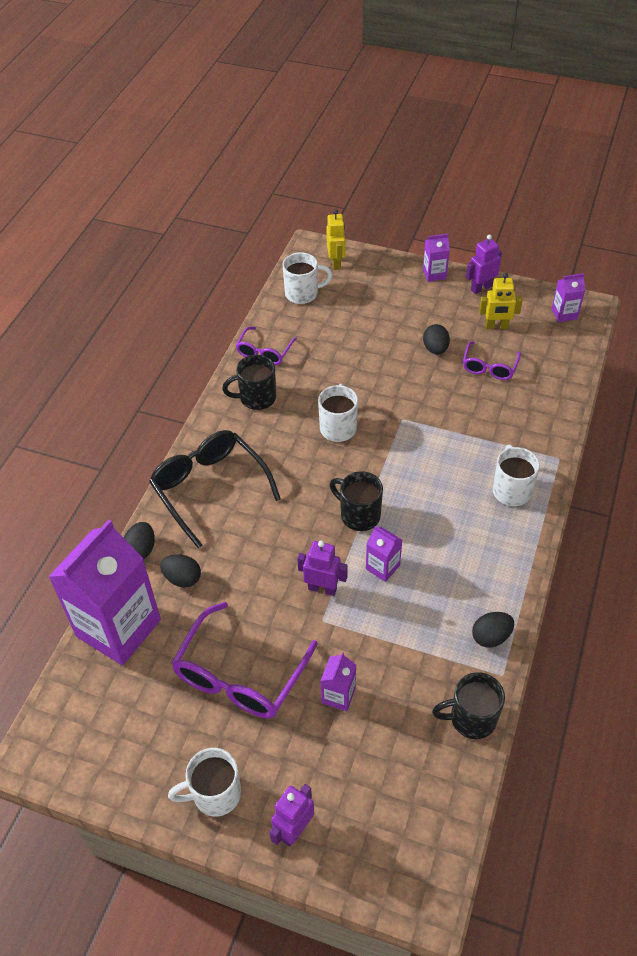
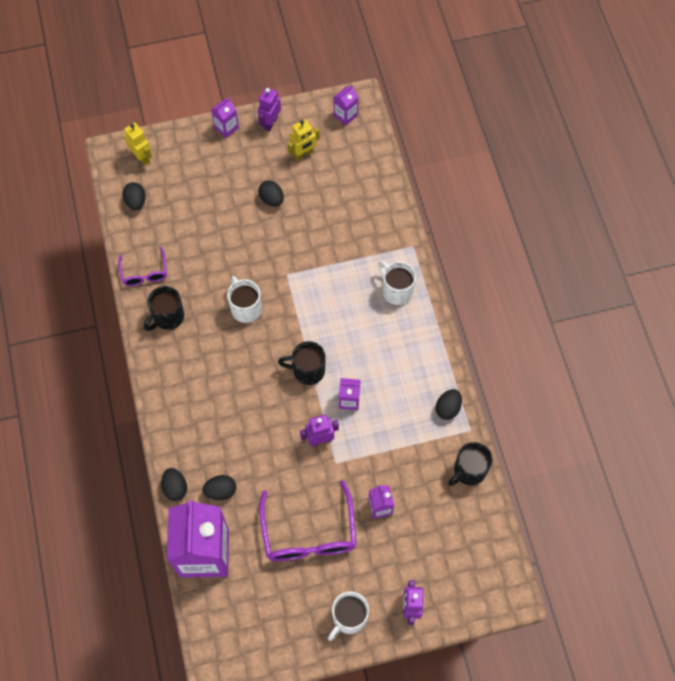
camera: 35 degrees left, 15 degrees up
(209, 488) = (187, 411): black glasses -> none
(303, 294) = (136, 202): white mug -> black egg
(489, 367) = (320, 194): purple glasses -> none

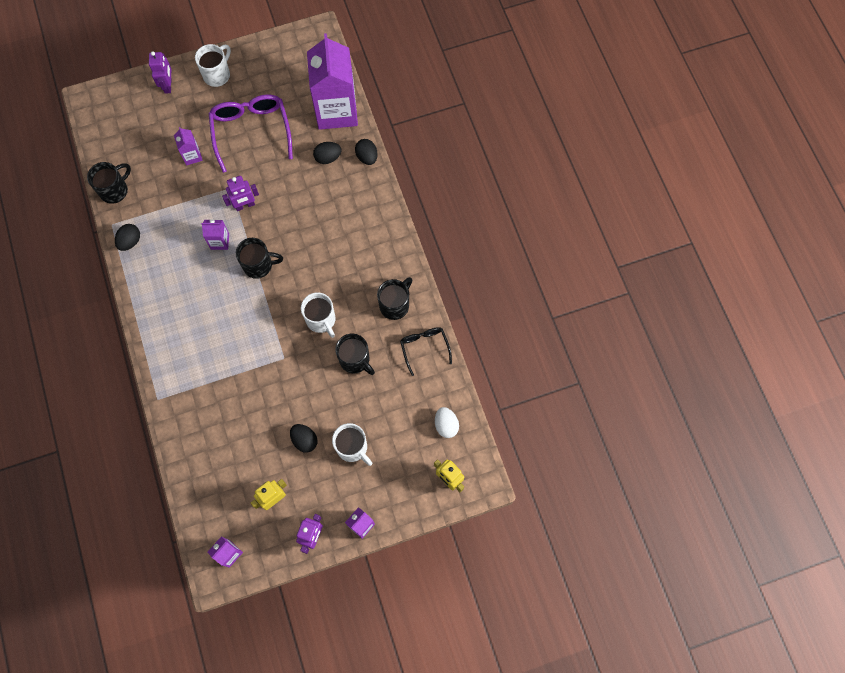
camera: 175 degrees right, 5 degrees up
(136, 202) = (446, 425): black egg -> white egg
(144, 273) = (424, 347): purple glasses -> black glasses
(215, 266) = (355, 360): none -> black mug
(396, 290) = (175, 350): white mug -> white mug (353, 448)

